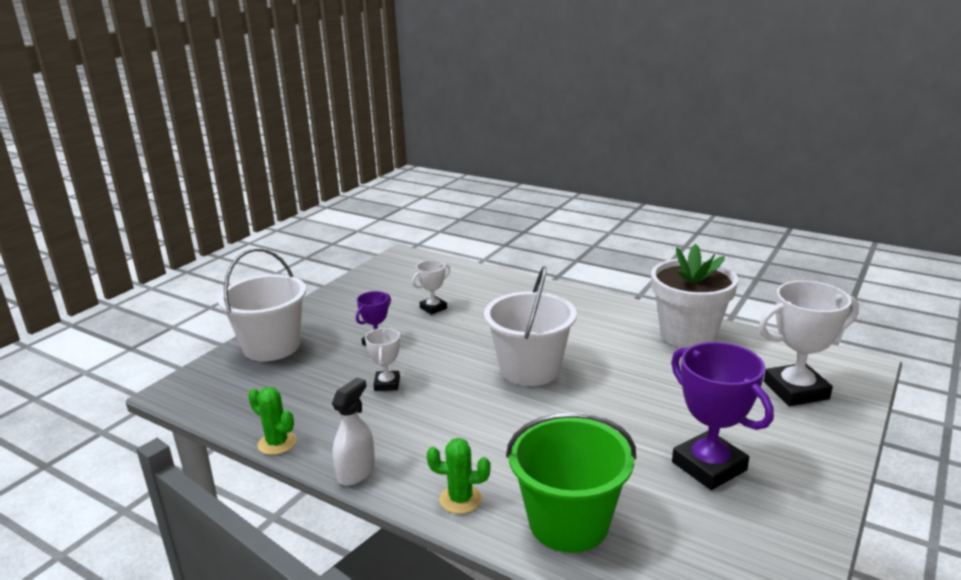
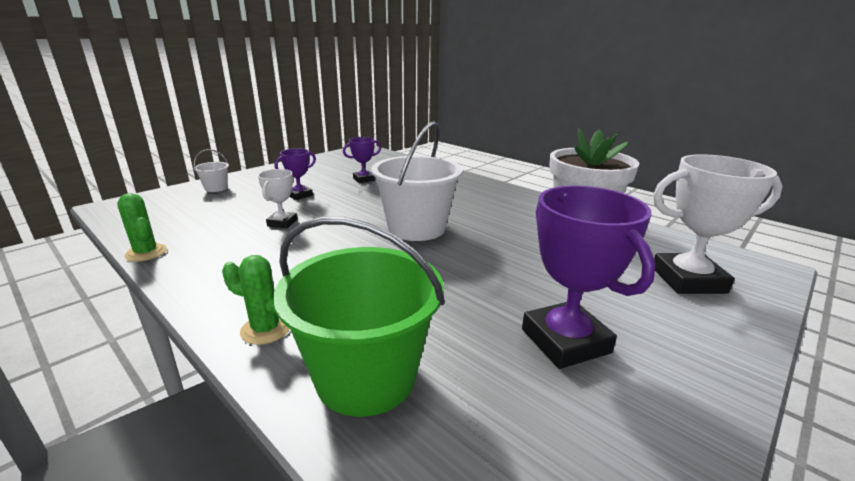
camera: 10 degrees right, 0 degrees up
(271, 346) = (216, 188): white bucket -> white bucket, size x0.45
(356, 472) = (189, 286): white spray bottle -> none
(433, 308) = (363, 179): white trophy -> purple trophy

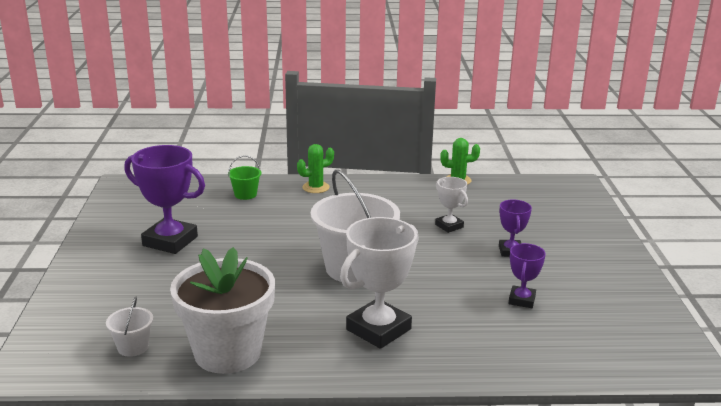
camera: 135 degrees right, 0 degrees up
(216, 188) = (583, 224): white bucket -> white bucket (133, 347)
(366, 376) = (245, 194): green bucket -> green bucket, size x0.45
(688, 280) = (102, 319): white trophy -> white trophy (378, 329)

